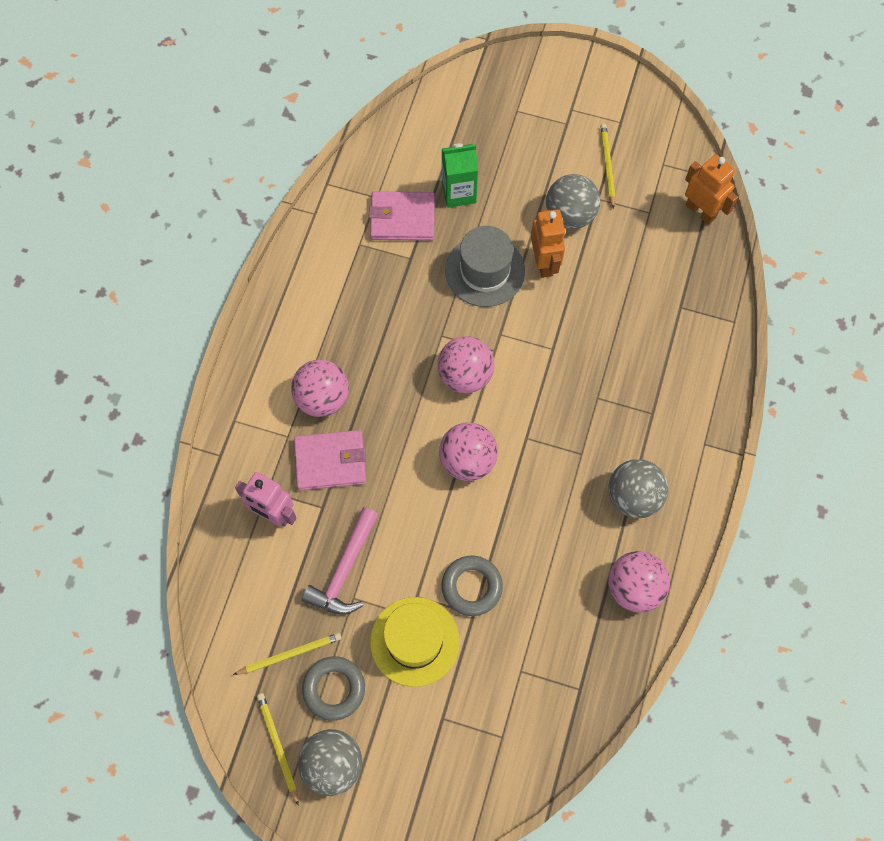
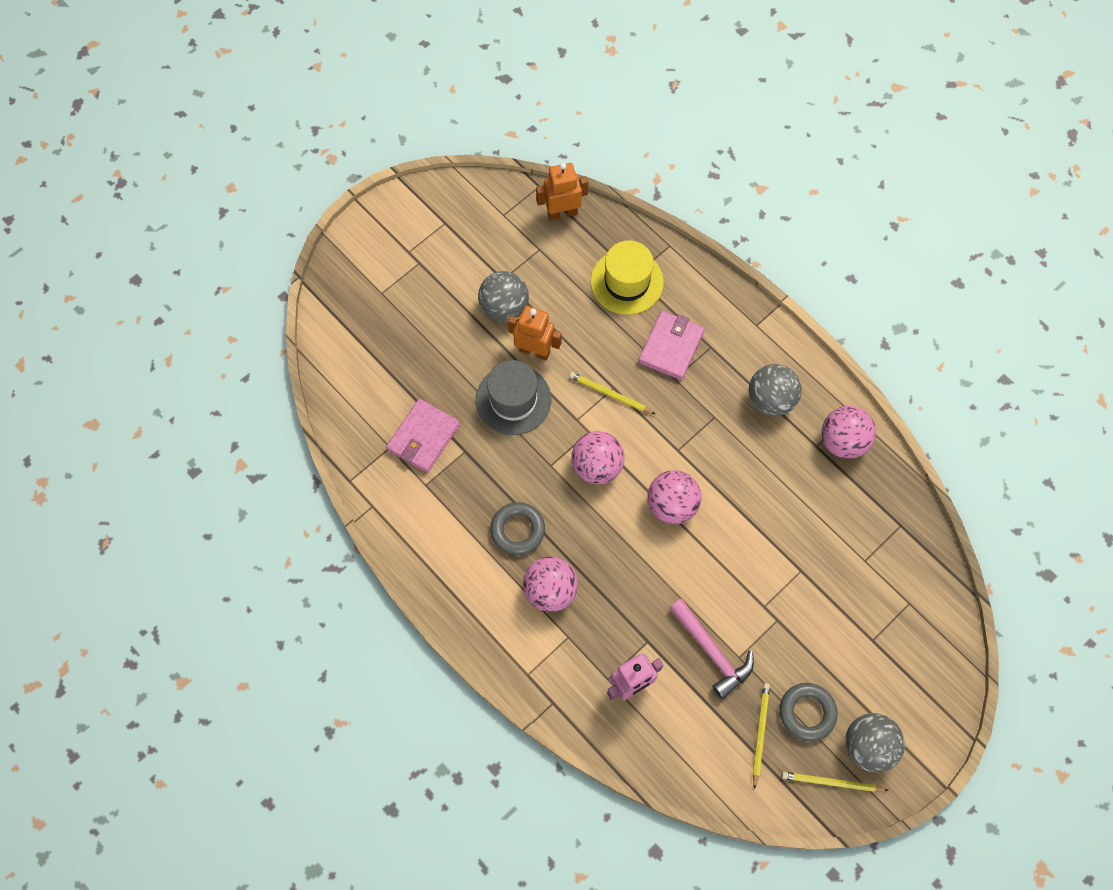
camera: 60 degrees left, 0 degrees up
(330, 462) = (611, 613): pink wallet -> pink wallet (671, 347)
(414, 641) = (800, 628): yellow hat -> yellow hat (627, 282)
(459, 192) = (428, 380): green carton -> none
(471, 587) = (778, 560): grey ring -> grey ring (517, 530)
(607, 166) = (478, 255): yellow pencil -> yellow pencil (610, 394)

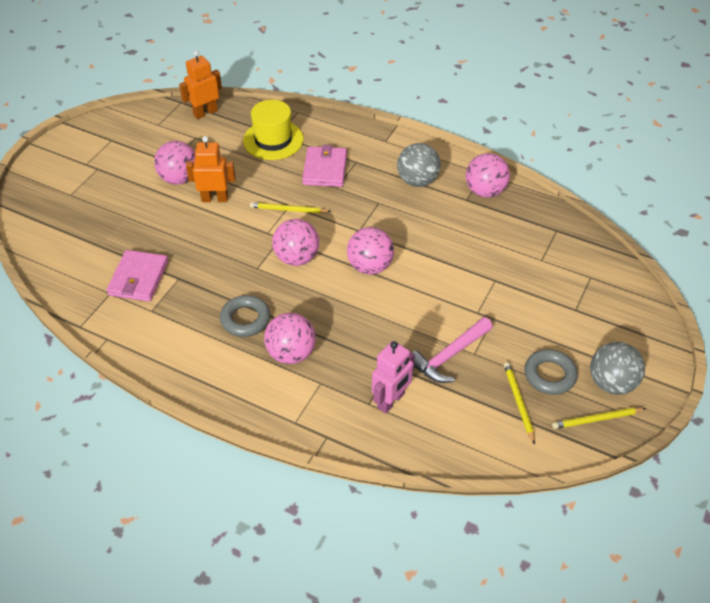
camera: 20 degrees left, 20 degrees down
(504, 308) = (179, 178): grey ball -> pink ball
(513, 400) = (208, 233): grey hat -> none
(712, 651) = (449, 356): pink hammer -> pink hammer turned 105 degrees clockwise

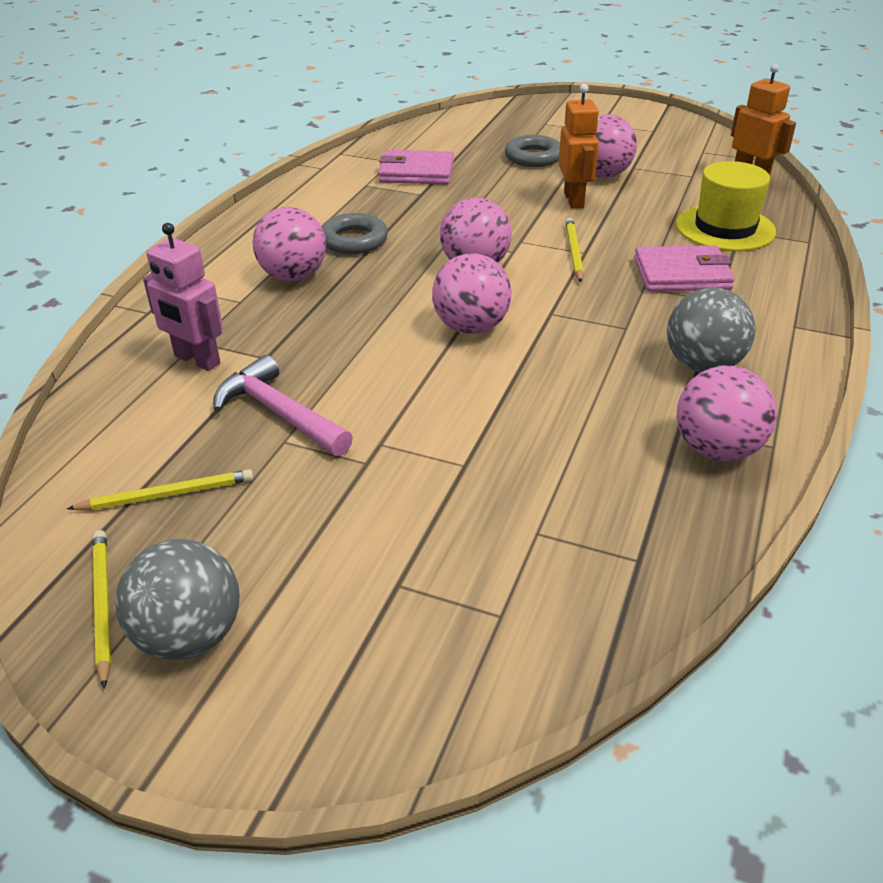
camera: 85 degrees right, 10 degrees down
(549, 375) = (223, 538): grey ring -> grey ring (533, 157)

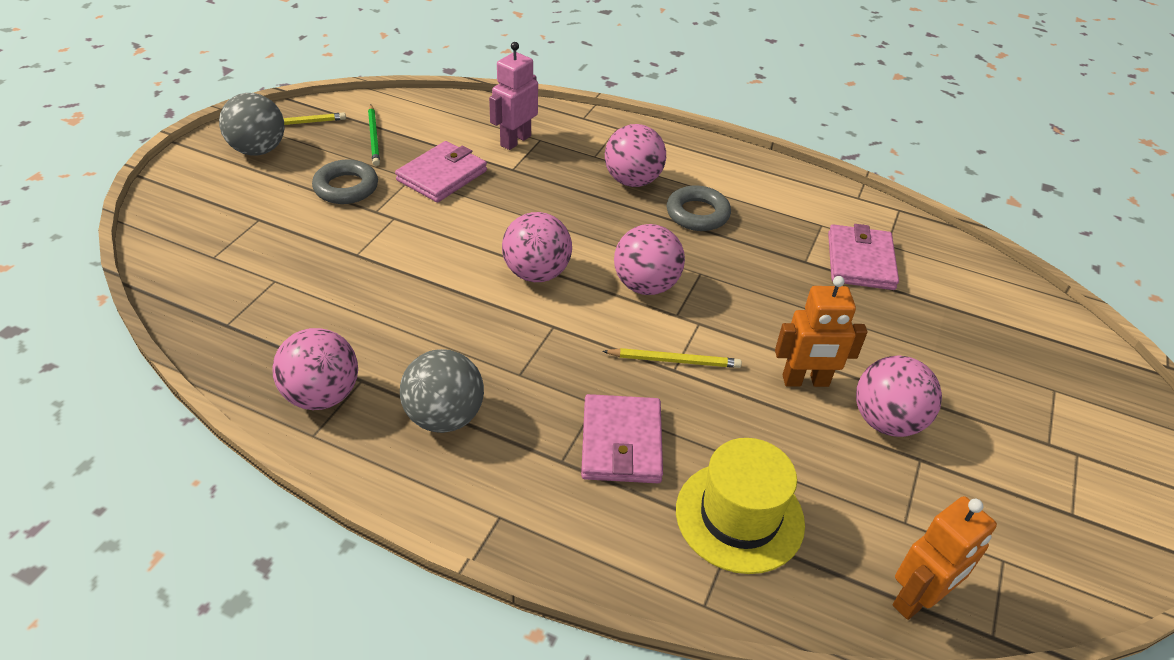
camera: 90 degrees right, 5 degrees up
(167, 494) = (374, 137): yellow pencil -> green pencil
(279, 413) = (442, 175): pink hammer -> pink wallet
(533, 157) = (928, 362): grey ring -> grey ring (346, 187)

